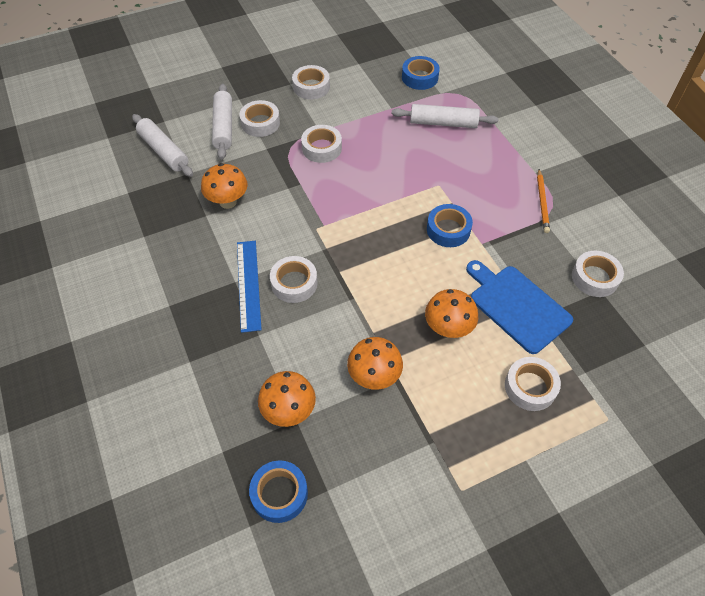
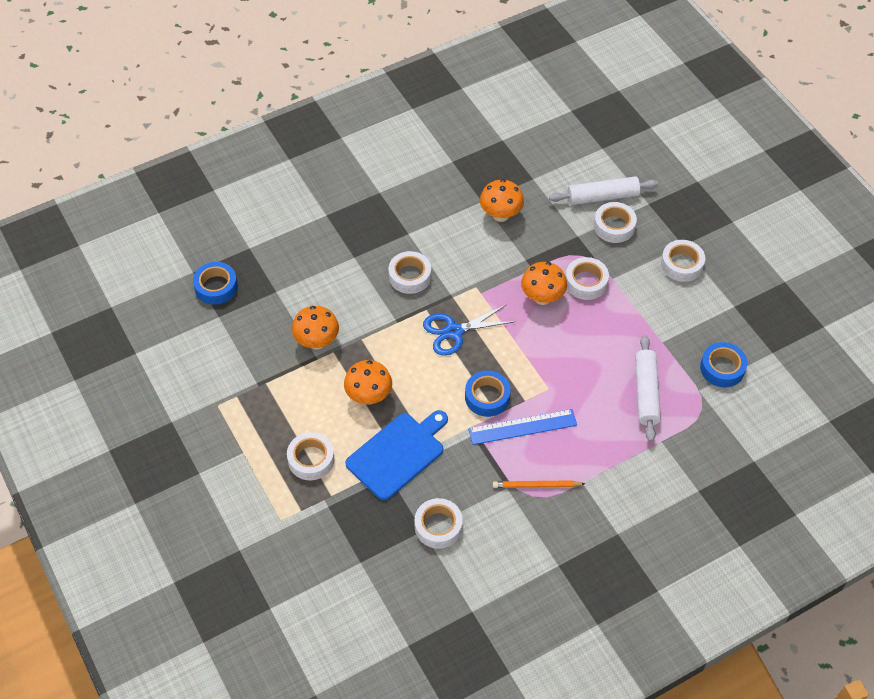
camera: 85 degrees right, 0 degrees up
(164, 151) = (559, 156): white rolling pin -> none
(248, 284) = (405, 243): blue ruler -> blue ruler (522, 427)
(289, 411) = (283, 285): orange mushroom -> orange mushroom (542, 297)
(369, 250) = (454, 331): none -> blue scissors

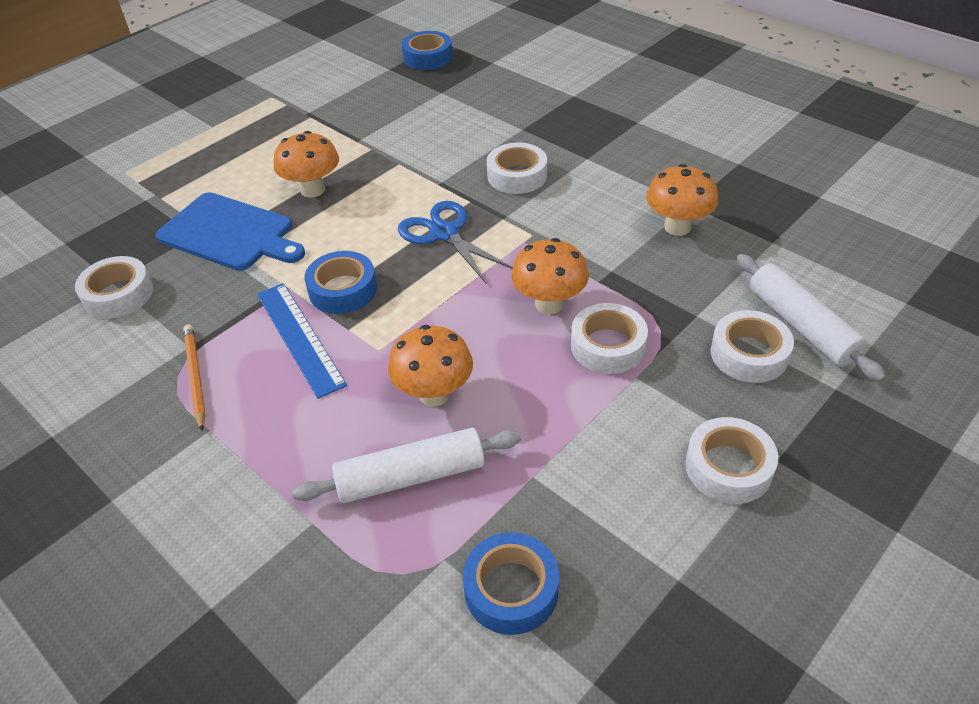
camera: 75 degrees right, 10 degrees down
(311, 459) = (210, 171): white tape -> none
(317, 342) = (381, 134): orange mushroom -> orange mushroom (434, 394)

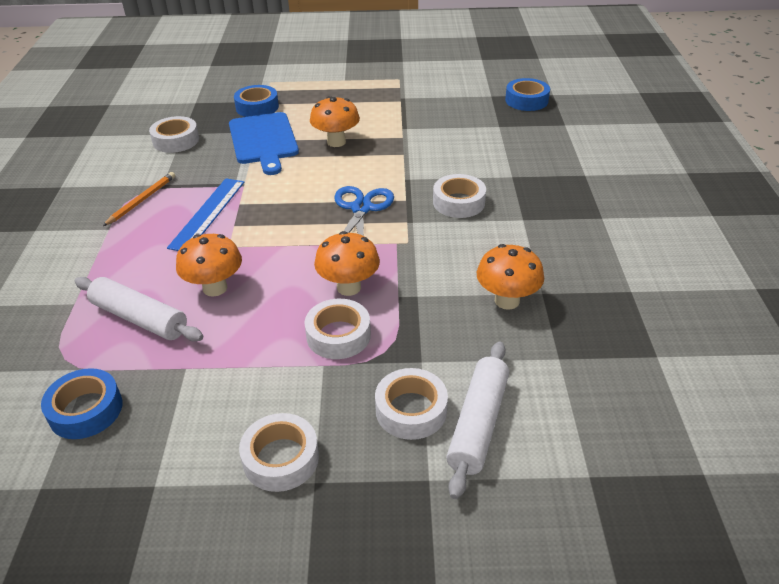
camera: 45 degrees right, 5 degrees down
(343, 290) = (264, 204): blue tape -> blue tape (257, 107)

